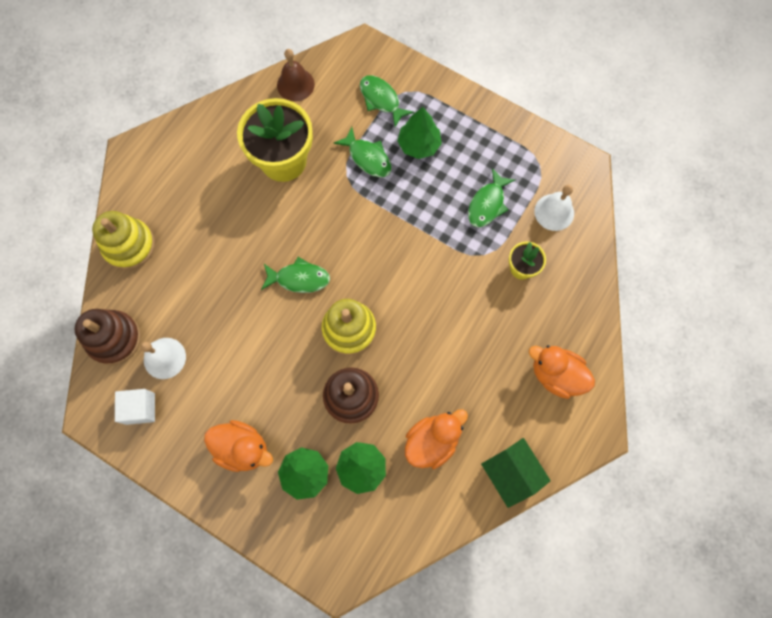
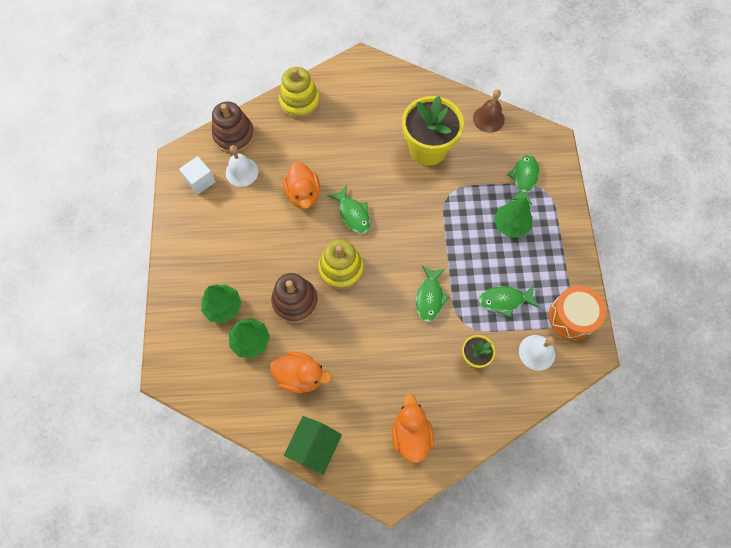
camera: 55 degrees right, 5 degrees down
(242, 448) = (215, 257): orange duck -> orange duck (303, 194)
(368, 158) = (473, 198): green fish -> green fish (430, 297)
(542, 159) = (571, 317): none -> orange drum

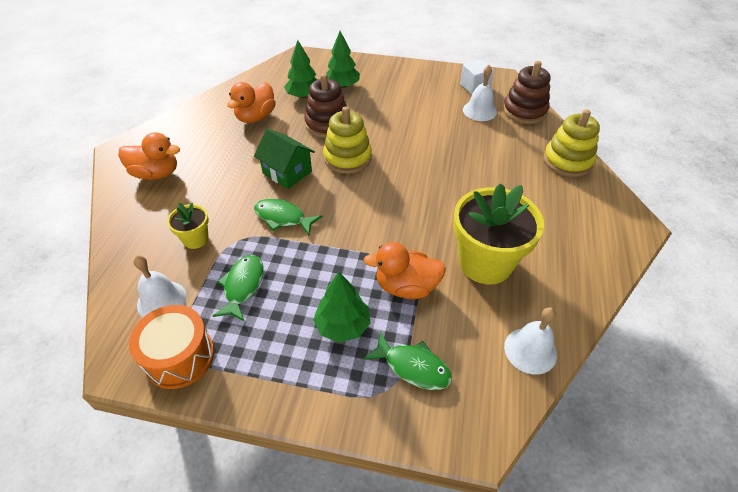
camera: 105 degrees right, 20 degrees down
(303, 194) = (443, 146): orange duck -> orange duck (406, 287)
(315, 446) = (191, 116): green house -> green house (287, 172)
(353, 214) = (408, 177): green fish -> none
(488, 119) = (530, 350): brown bell -> white bell

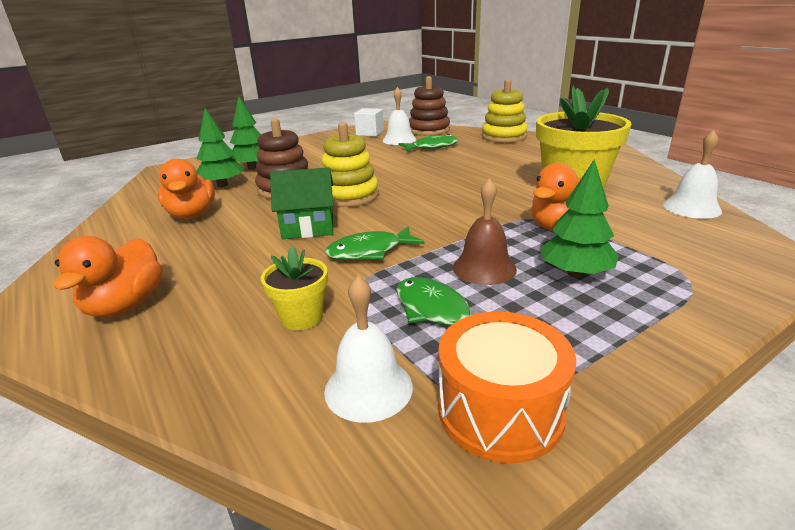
camera: 45 degrees left, 20 degrees down
(156, 173) = (126, 305): orange duck -> orange duck turned 135 degrees clockwise
(309, 279) = (484, 268): none -> brown bell
(413, 367) = (669, 258): green fish -> green fish (432, 147)

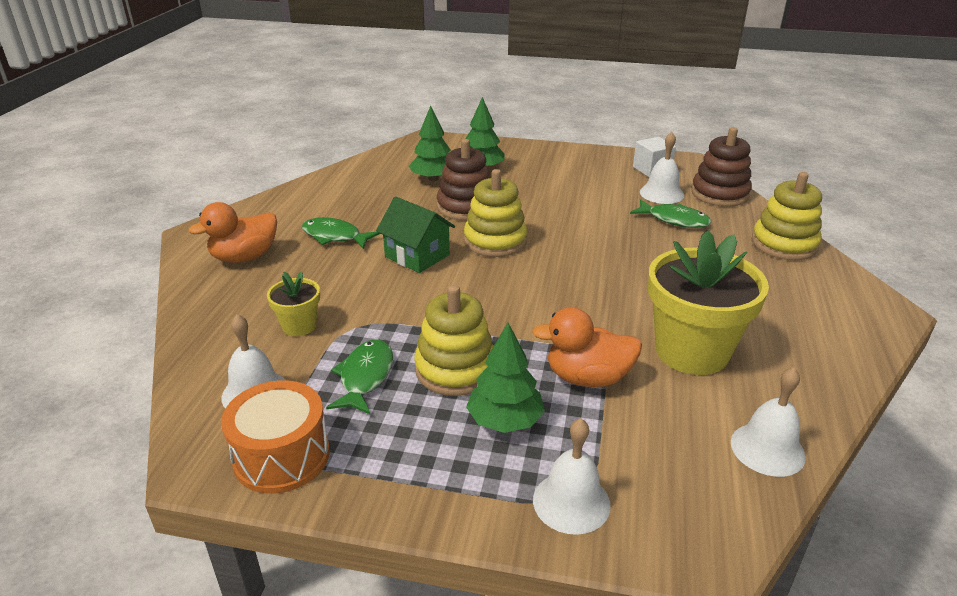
camera: 45 degrees right, 5 degrees up
(192, 215) = (372, 200): orange duck -> none
(369, 251) = (414, 303): green fish -> green fish (335, 236)
(484, 268) = (455, 369): brown bell -> yellow stacking toy
(698, 284) = (571, 502): none -> white bell

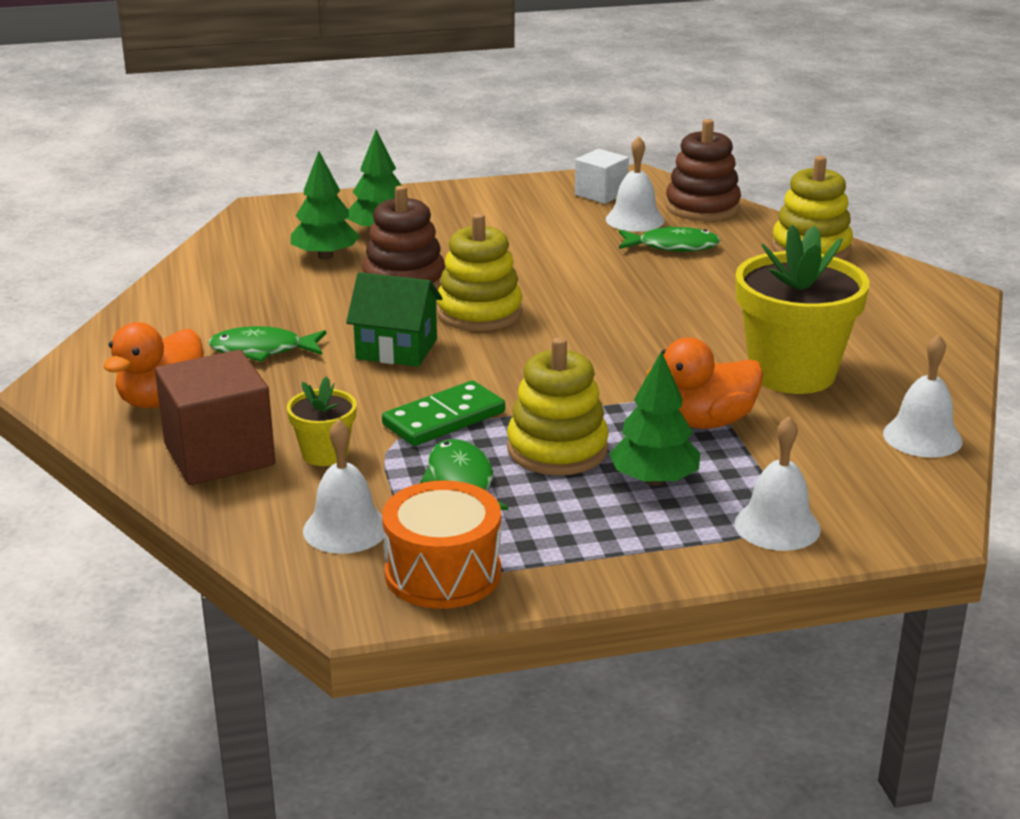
camera: 25 degrees left, 5 degrees down
(237, 307) = (219, 454): none -> brown cube
(399, 319) = (444, 418): none -> green domino

